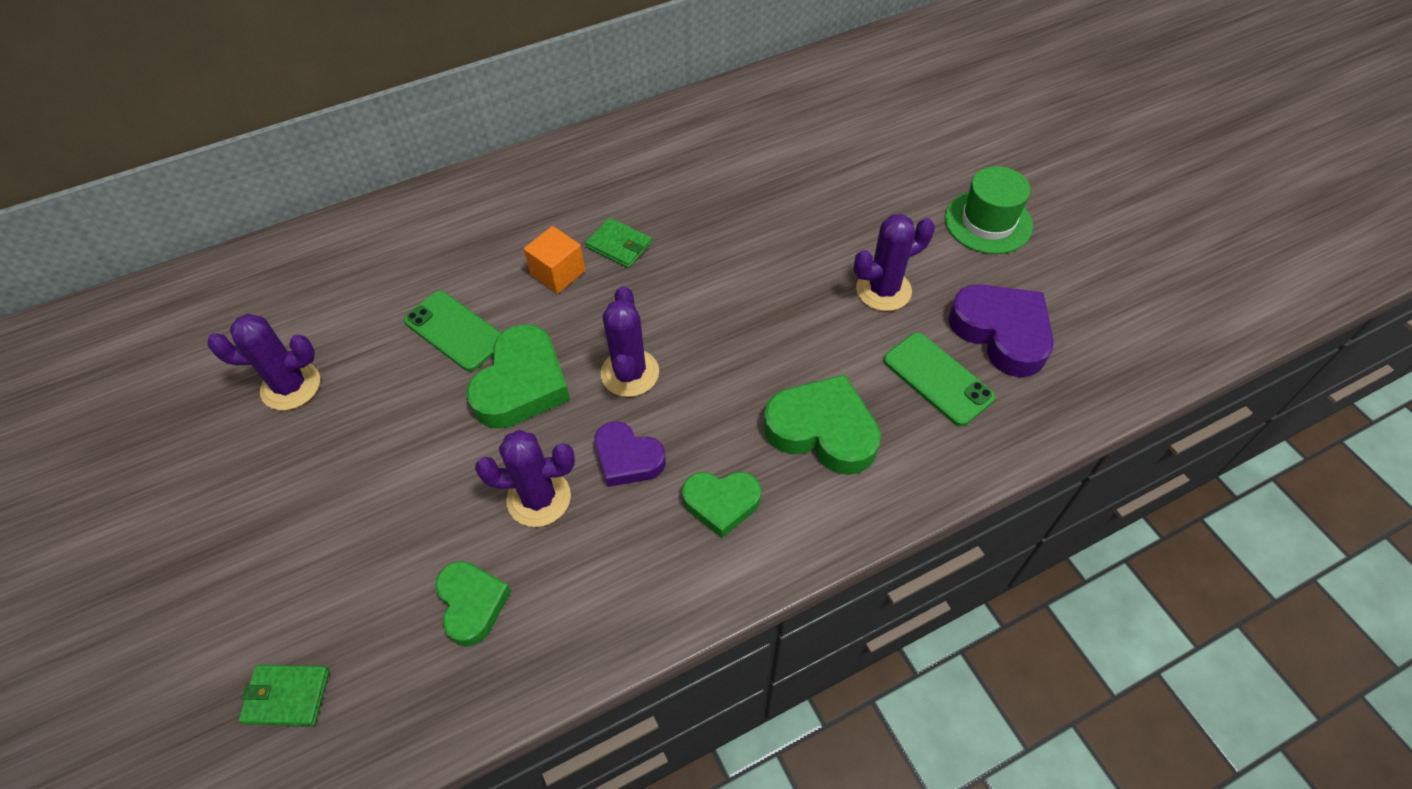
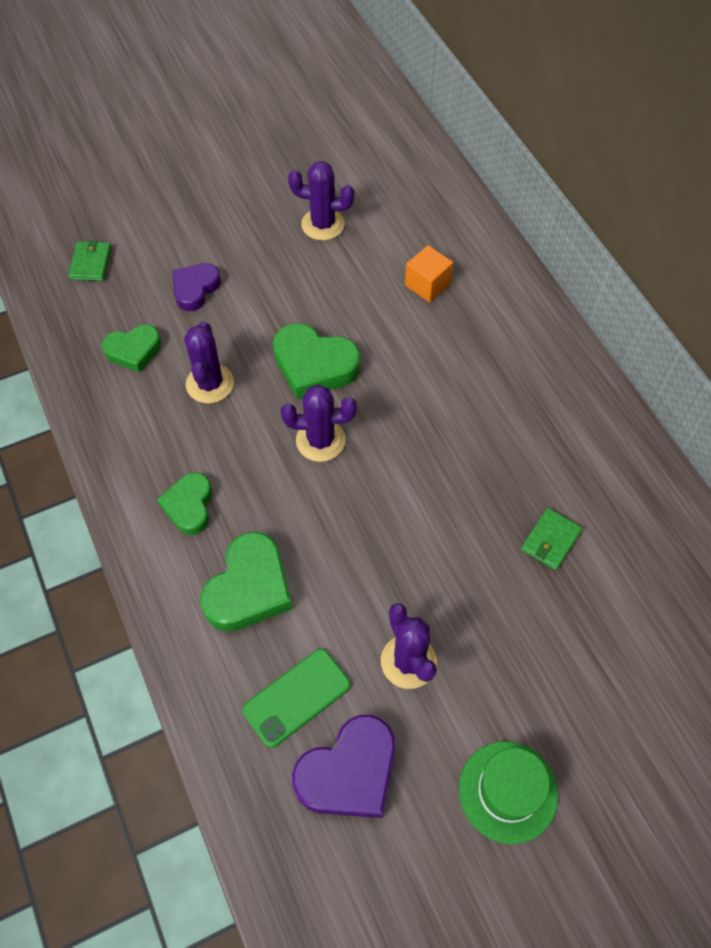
camera: 90 degrees right, 5 degrees up
(291, 386) = (323, 224): purple cactus -> purple cactus turned 75 degrees counterclockwise
(455, 331) = (370, 316): green phone -> none
(558, 273) = (432, 383): orange cube -> orange cube (427, 284)
(619, 245) = (466, 429): green wallet -> green wallet (550, 540)
(627, 458) = (237, 440): purple heart -> purple heart (195, 289)

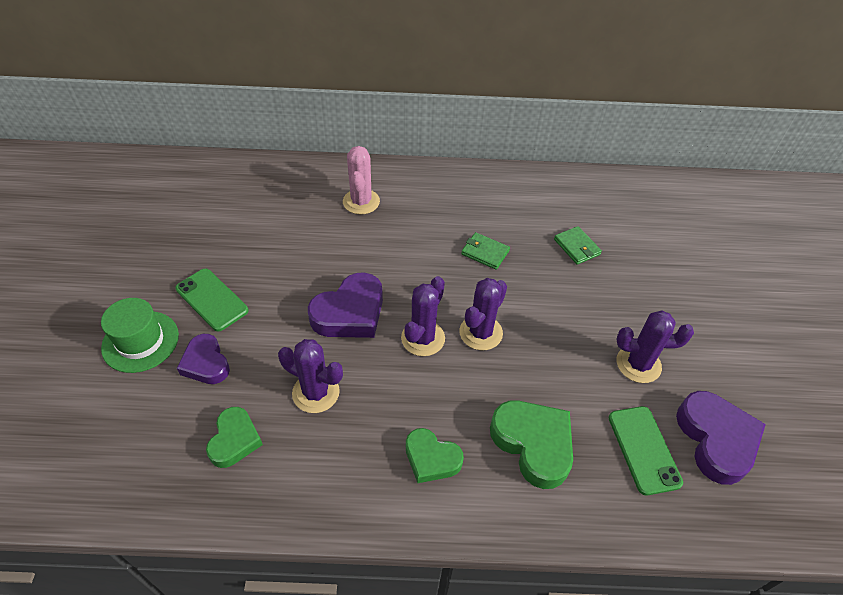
camera: 65 degrees left, 10 degrees down
(91, 263) = (99, 438): green wallet -> green wallet (485, 252)
(264, 254) = (212, 299): none -> green phone
(314, 365) = (350, 313): green heart -> purple heart
(323, 224) = (217, 250): purple cactus -> purple cactus (481, 333)
(427, 284) = (327, 216): orange cube -> none
(469, 303) = (361, 202): none -> pink cactus
(508, 791) = (752, 350): green hat -> green hat (140, 341)

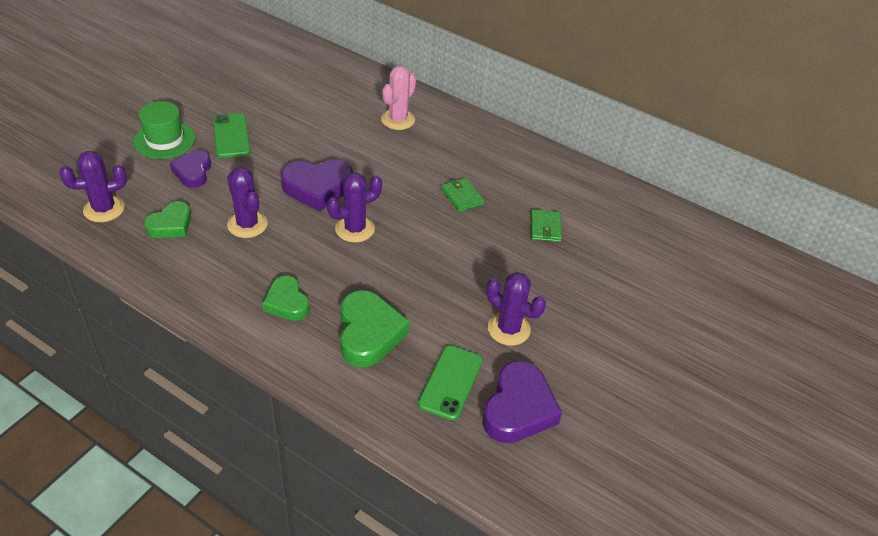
camera: 30 degrees right, 5 degrees down
(481, 333) = (402, 246): purple cactus -> purple cactus (104, 209)

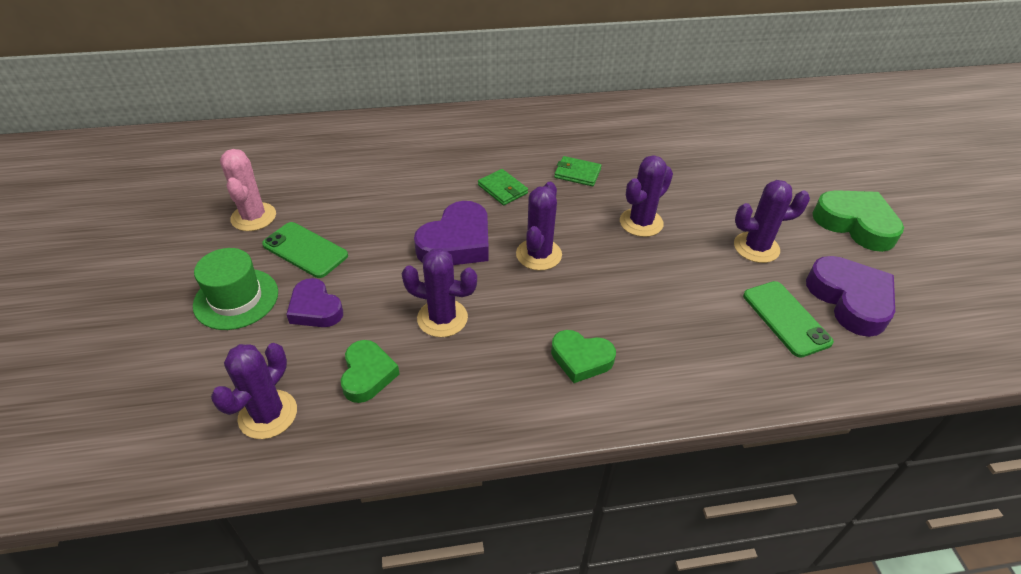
camera: 40 degrees left, 0 degrees up
(368, 333) = (678, 330): green heart -> green heart (855, 224)
(398, 120) = (438, 145): pink cactus -> pink cactus (253, 217)
(453, 256) = (641, 222): none -> purple cactus
(545, 228) = (665, 158): green wallet -> green wallet (502, 189)

